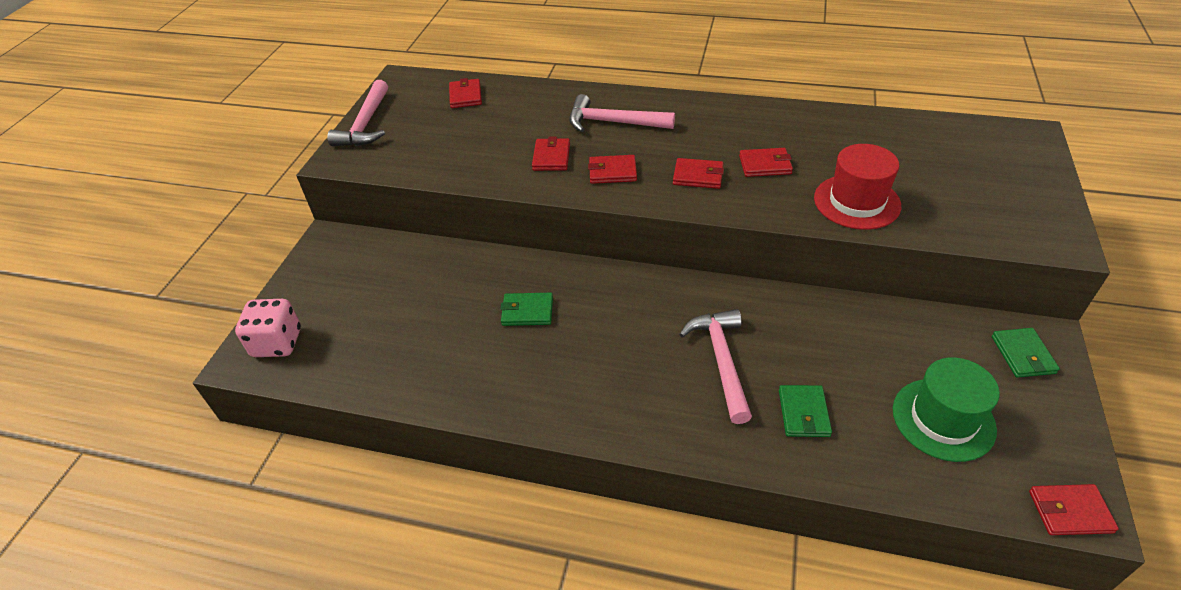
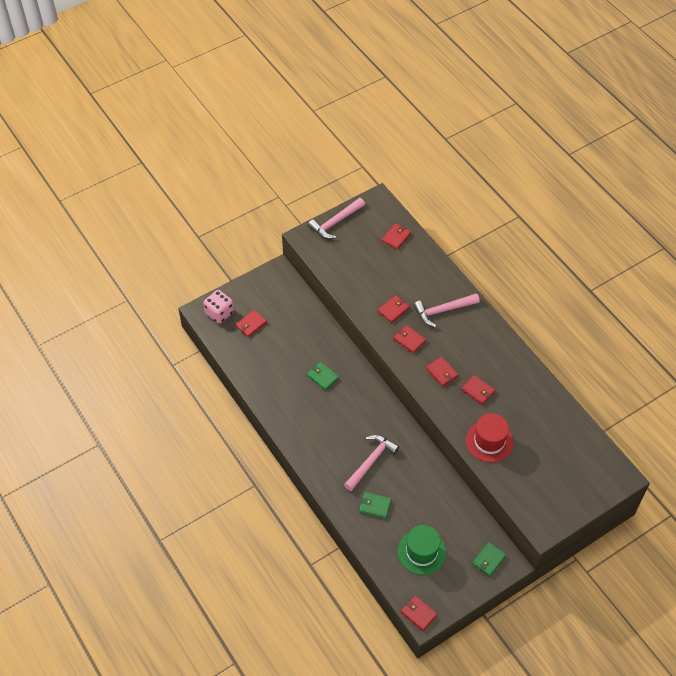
camera: 40 degrees right, 10 degrees up
(346, 323) = (251, 324): none -> red wallet
(613, 122) = (442, 311): pink hammer -> pink hammer turned 75 degrees counterclockwise
(803, 413) = (375, 506): green wallet -> green wallet turned 60 degrees clockwise

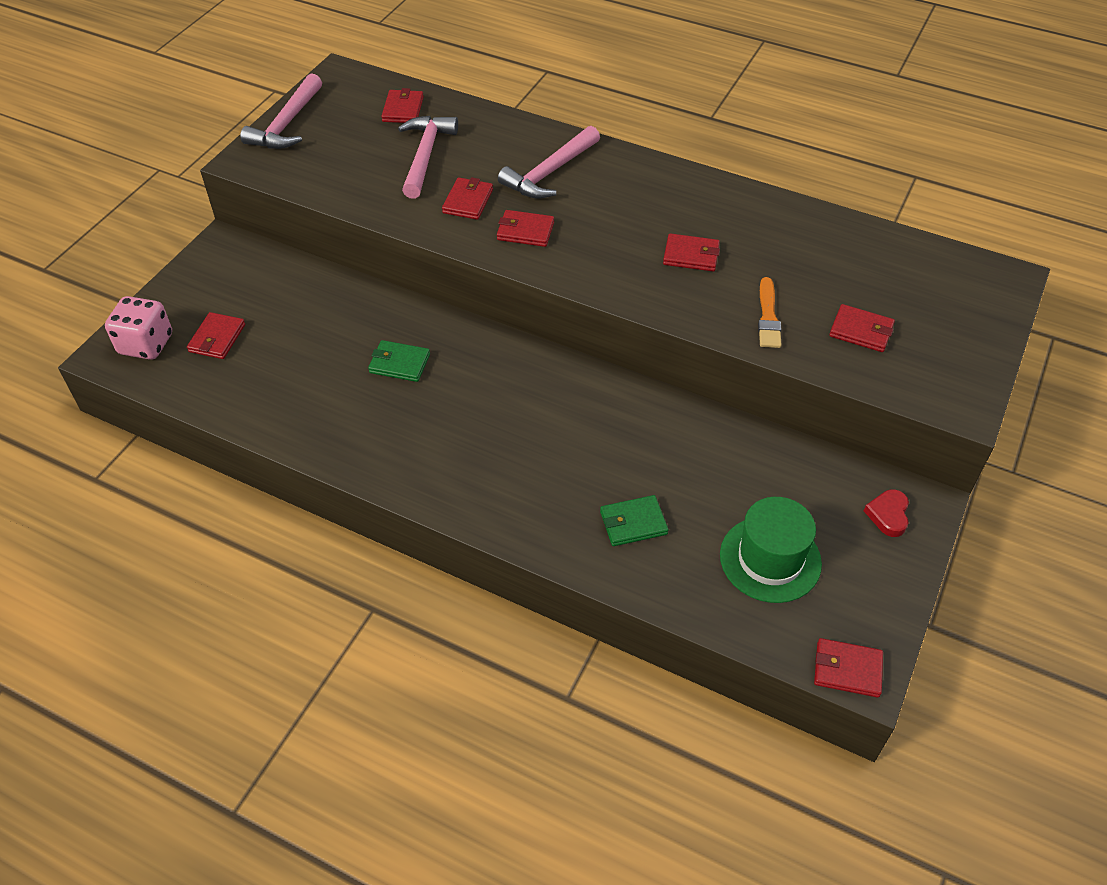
camera: 30 degrees left, 5 degrees down
(371, 461) = (574, 454): pink hammer -> pink hammer (425, 155)
(442, 372) = (613, 254): red wallet -> red wallet (861, 331)
(488, 560) = (888, 515): green wallet -> red heart
(489, 441) = (768, 317): red hat -> orange brush

